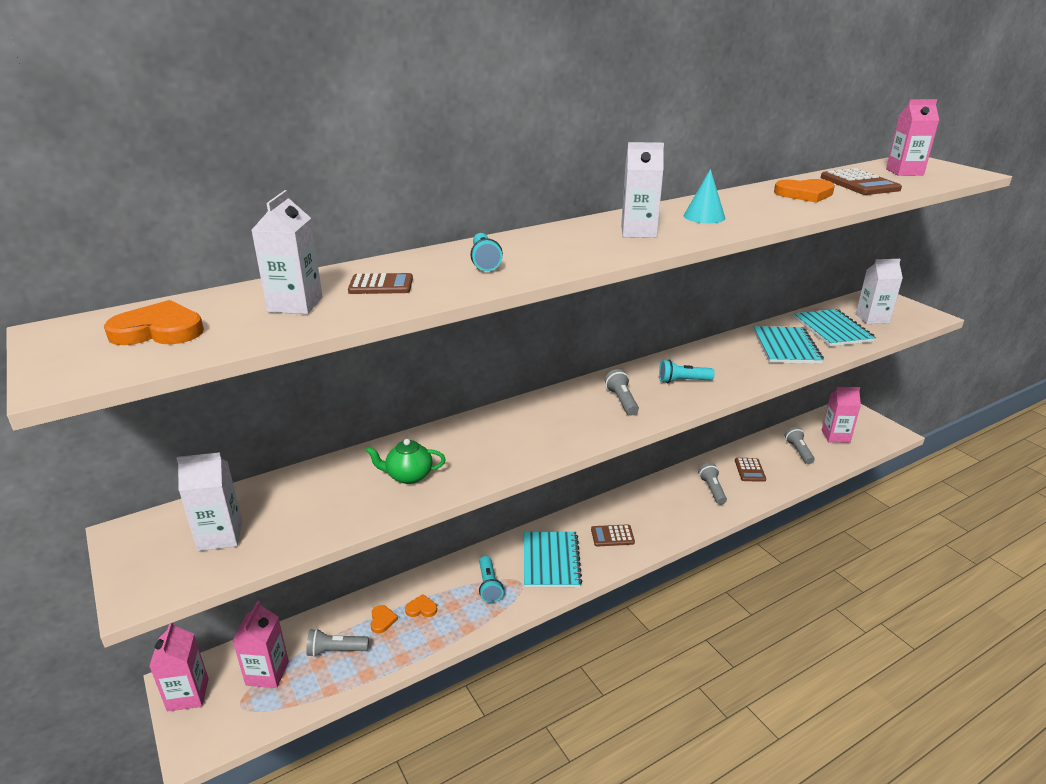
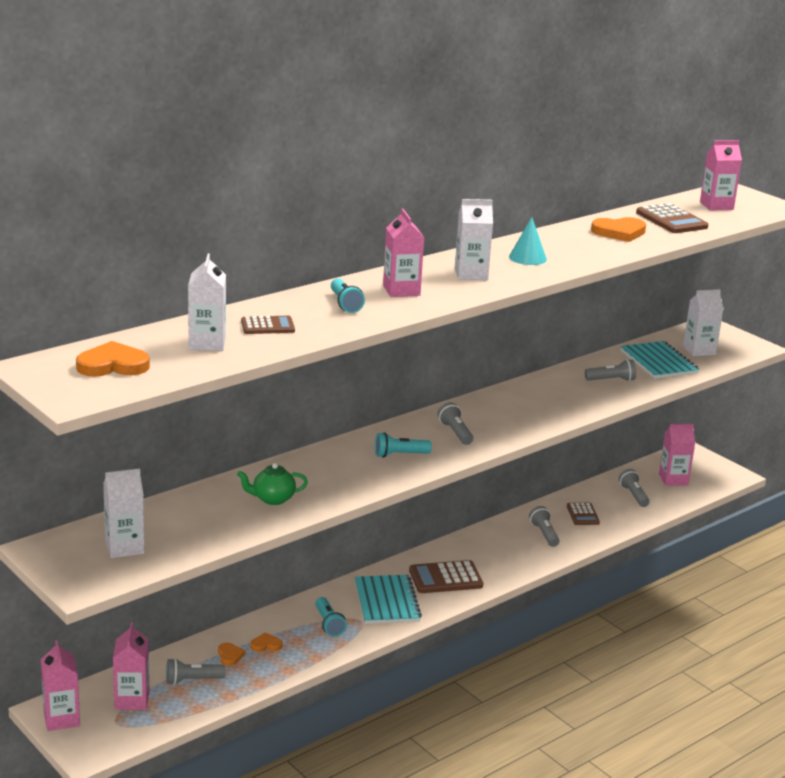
camera: 10 degrees left, 5 degrees down
(555, 248) = (401, 290): none -> pink carton
(612, 536) = (445, 578): brown calculator -> brown calculator, size x1.60
(682, 381) = (512, 414): turquoise flashlight -> turquoise flashlight (399, 455)
(786, 347) = (611, 380): turquoise notebook -> grey flashlight

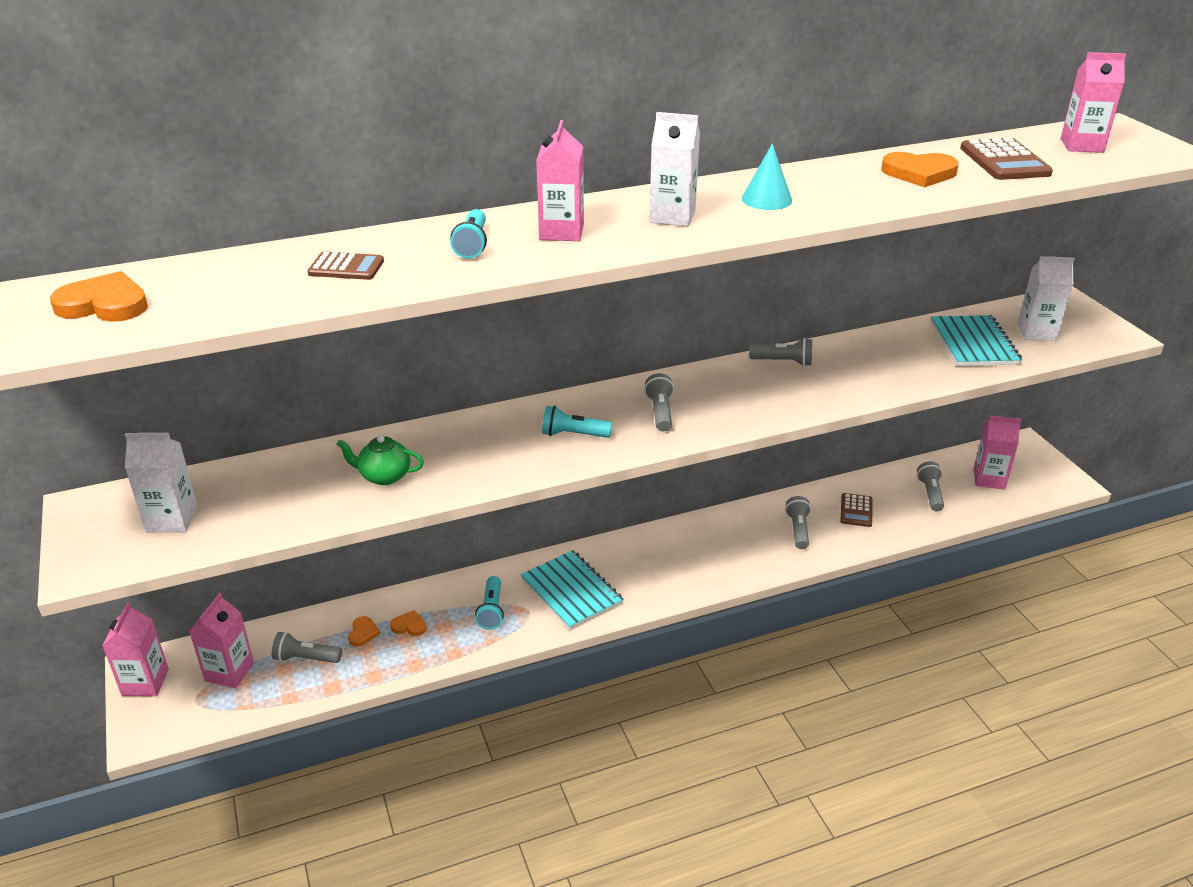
camera: 20 degrees right, 10 degrees up
(207, 343) = (248, 284): white carton -> none
(386, 601) = (571, 591): turquoise notebook -> turquoise notebook turned 45 degrees counterclockwise
(445, 578) = (654, 571): brown calculator -> none
(611, 380) = (899, 361): grey flashlight -> grey flashlight (783, 362)

